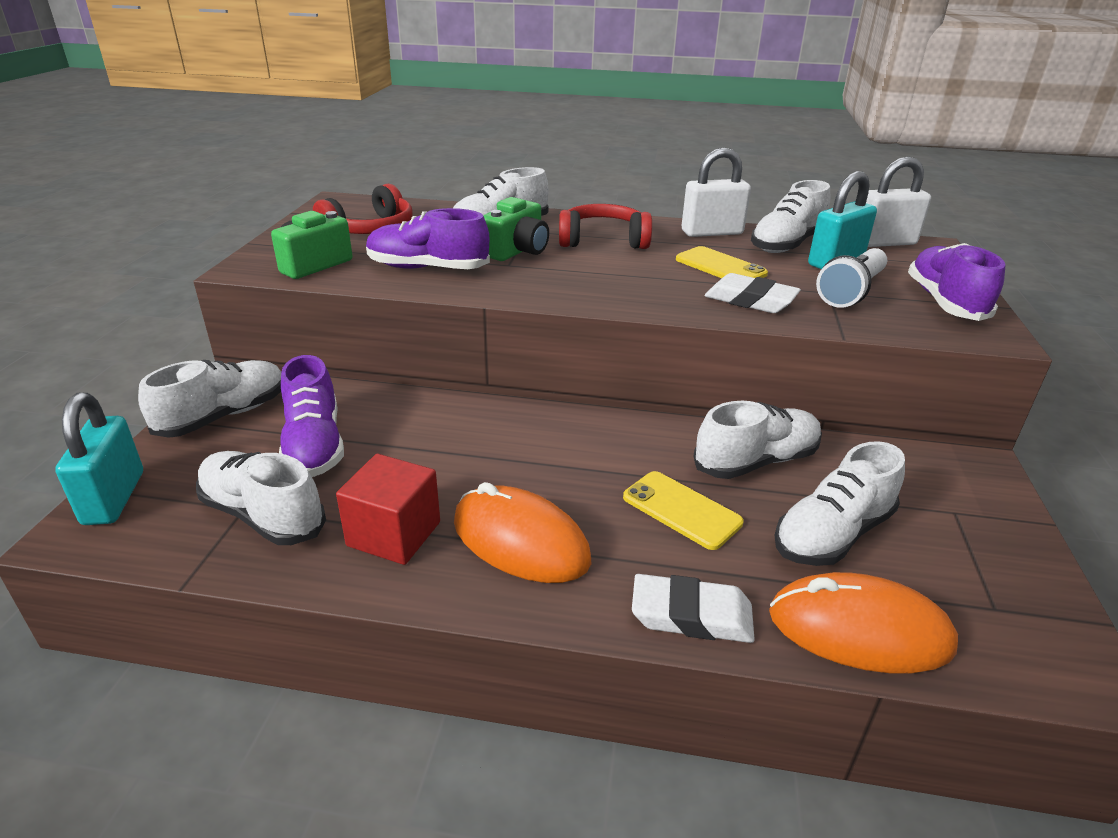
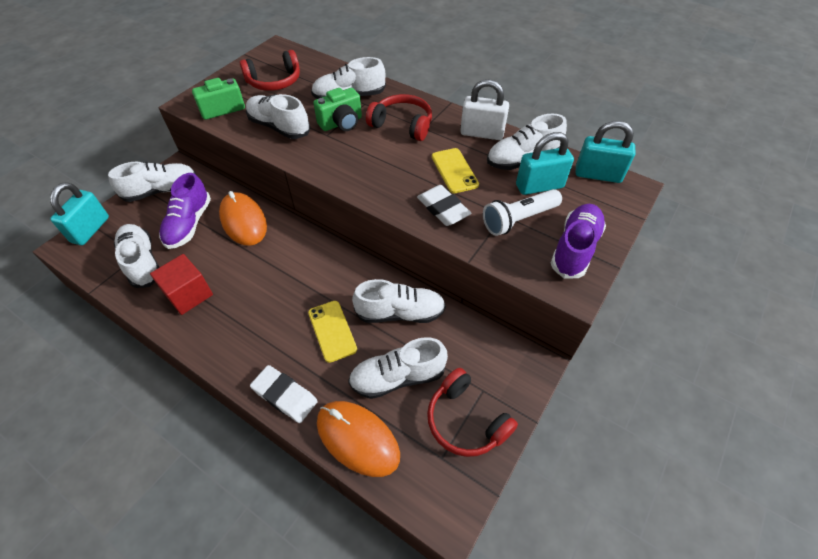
camera: 25 degrees right, 20 degrees up
(428, 268) = (279, 127): purple shoe -> white shoe
(520, 541) = (240, 320): orange mouse -> orange mouse (243, 221)
(884, 243) = (598, 175): white padlock -> turquoise padlock
(974, 553) = (465, 421): none -> red headphones

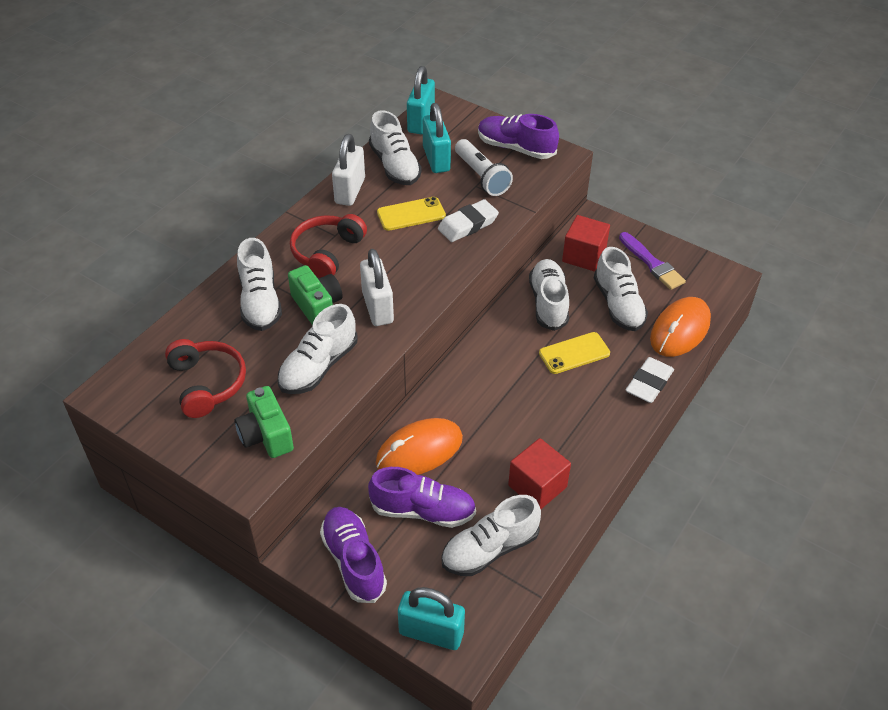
camera: 90 degrees left, 5 degrees down
(161, 190) = (353, 561): white shoe -> purple shoe
(337, 154) = (377, 307): none -> white padlock
(465, 421) = (652, 263): red headphones -> purple brush
(471, 349) = (584, 256): none -> red cube

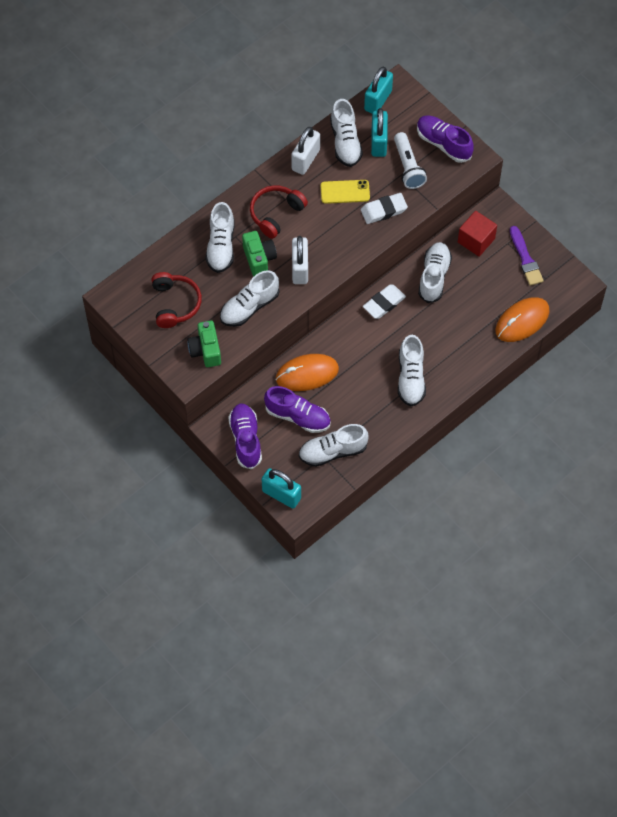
camera: 15 degrees right, 15 degrees up
(537, 486) = (377, 417): red cube -> none
(574, 353) = (438, 323): yellow phone -> none
(618, 305) = (485, 290): white shoe -> white shoe (411, 378)
(649, 383) = (481, 359): white eraser -> white eraser (384, 303)

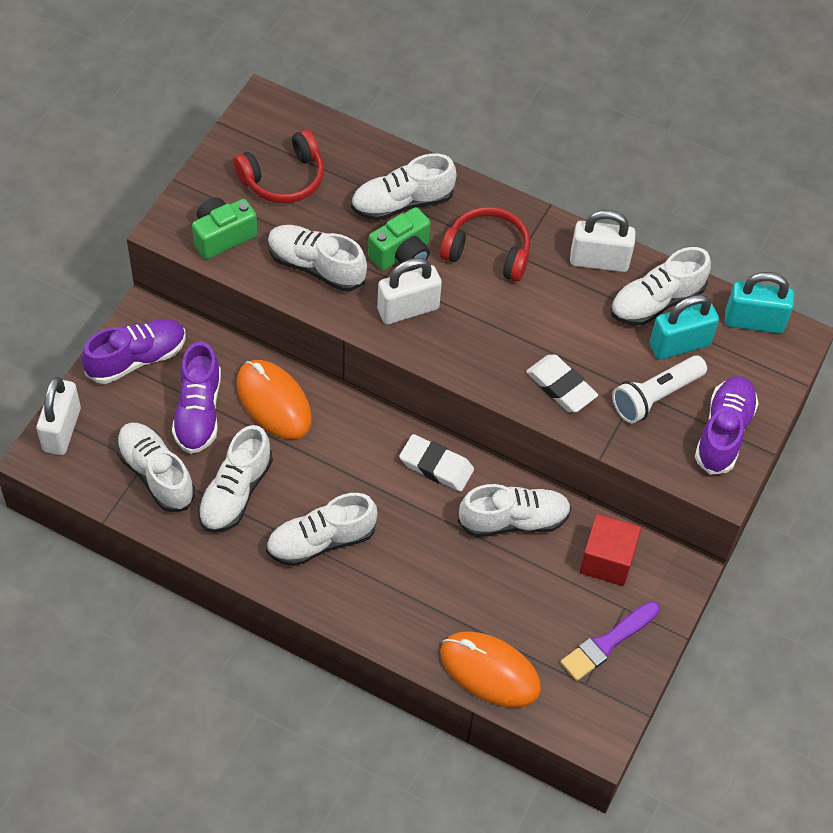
camera: 65 degrees right, 5 degrees down
(281, 495) = (62, 430): turquoise padlock -> white padlock
(345, 192) = (568, 327): yellow phone -> none
(361, 413) = (235, 492): none -> white shoe

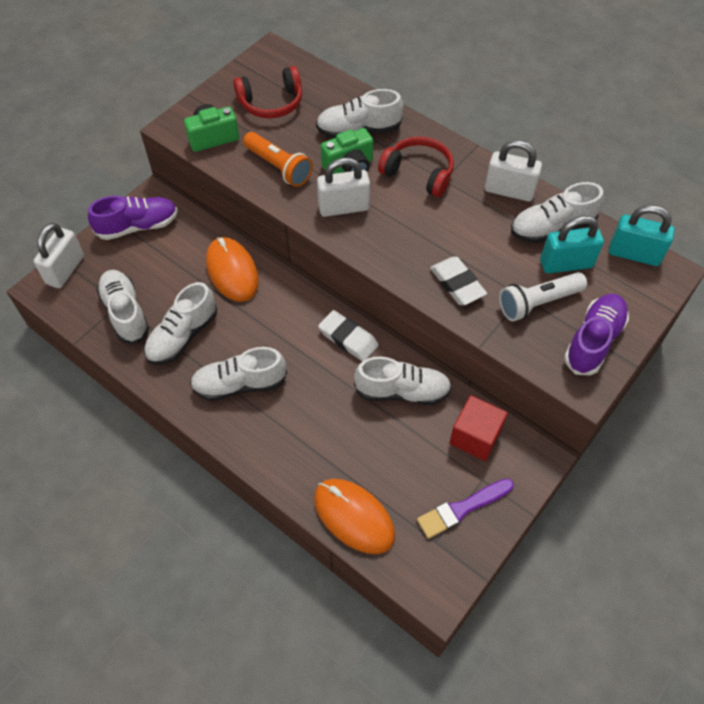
camera: 15 degrees right, 0 degrees up
(198, 411) = (172, 271): purple shoe -> none
(316, 266) = (278, 167): white shoe -> orange flashlight

